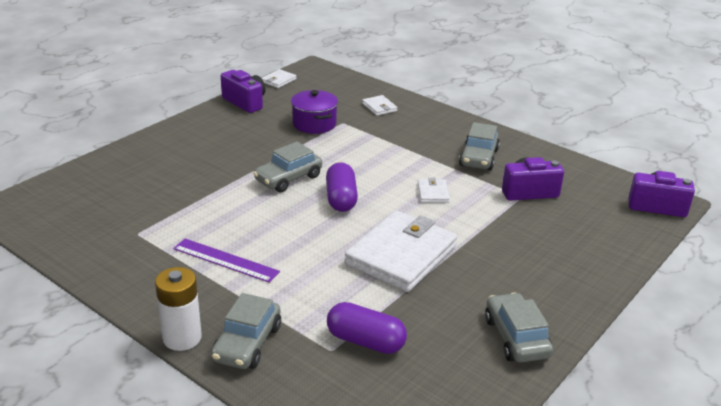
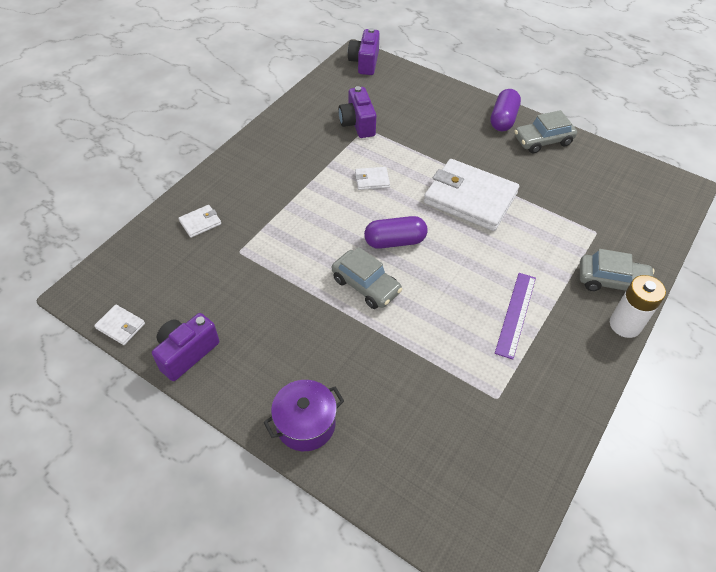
camera: 95 degrees left, 20 degrees up
(314, 124) = (243, 276): purple pot -> purple pot (305, 424)
(365, 341) = (579, 214): purple capsule -> purple capsule (503, 119)
(478, 158) = (304, 150): grey car -> none

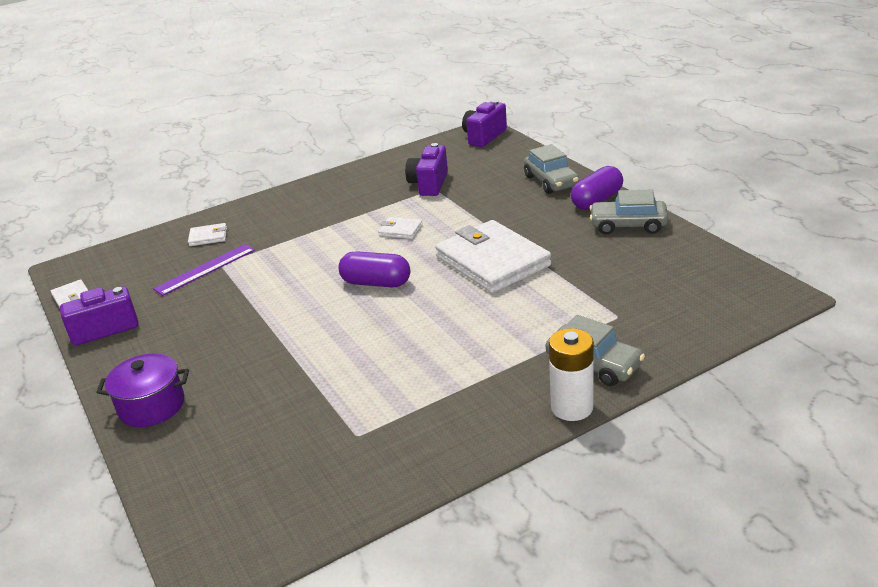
camera: 30 degrees right, 20 degrees down
(366, 285) = (312, 312): grey car -> grey car (551, 181)
(516, 314) = (448, 369): purple ruler -> purple ruler (205, 269)

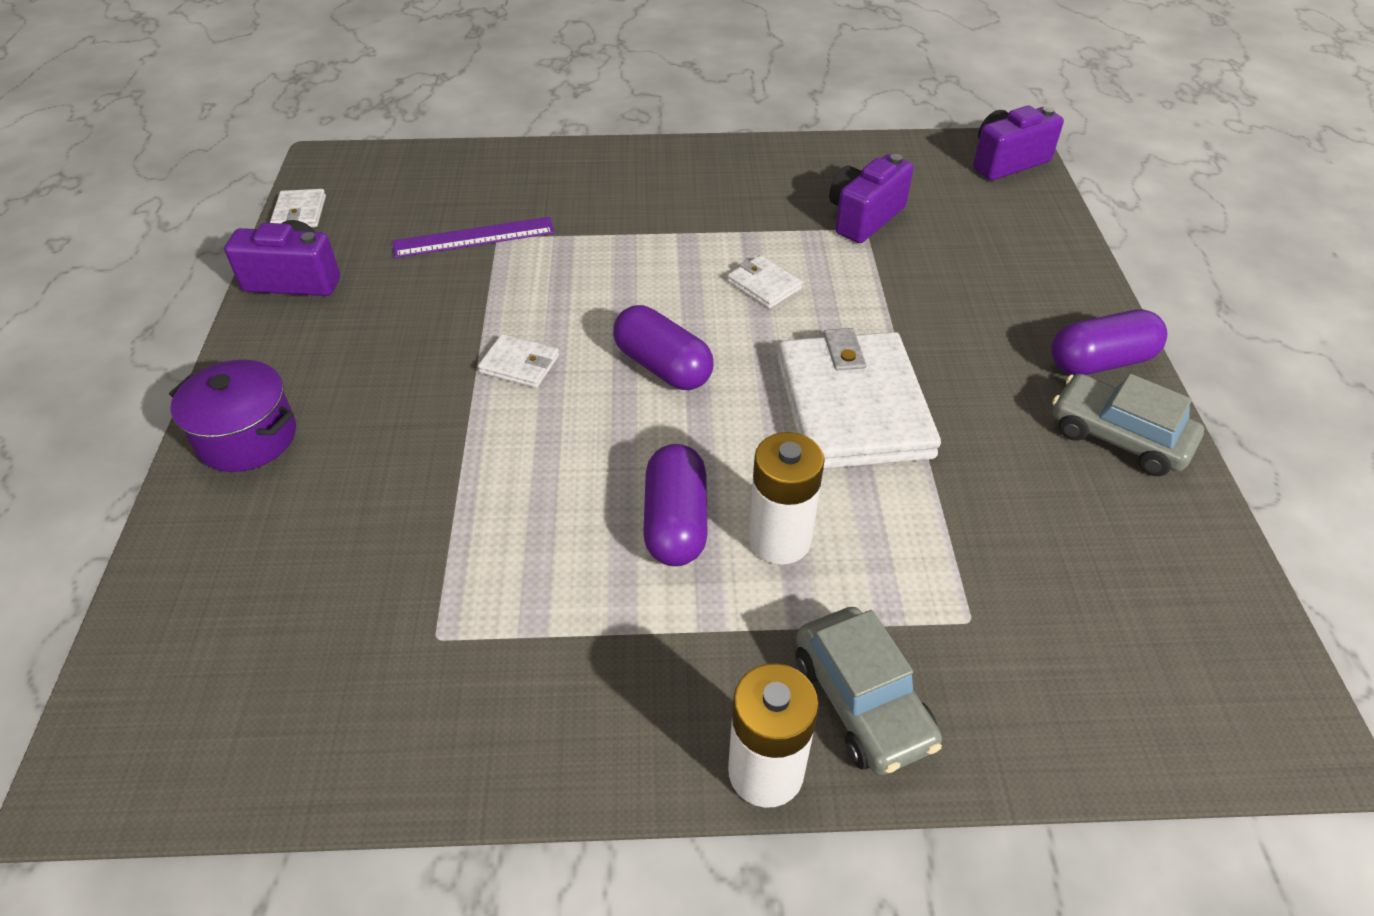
camera: 25 degrees right, 15 degrees up
(208, 237) = (517, 184): white wallet -> white wallet (519, 364)
(442, 340) = (675, 522): none -> purple capsule
(502, 325) = (779, 539): none -> white battery
(551, 181) = (1052, 291): grey car -> none

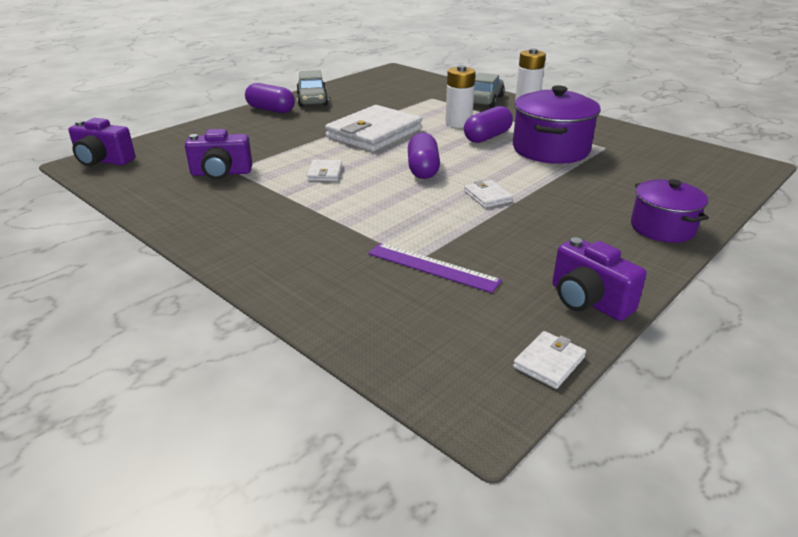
camera: 135 degrees left, 15 degrees down
(531, 554) = (550, 149): none -> purple pot

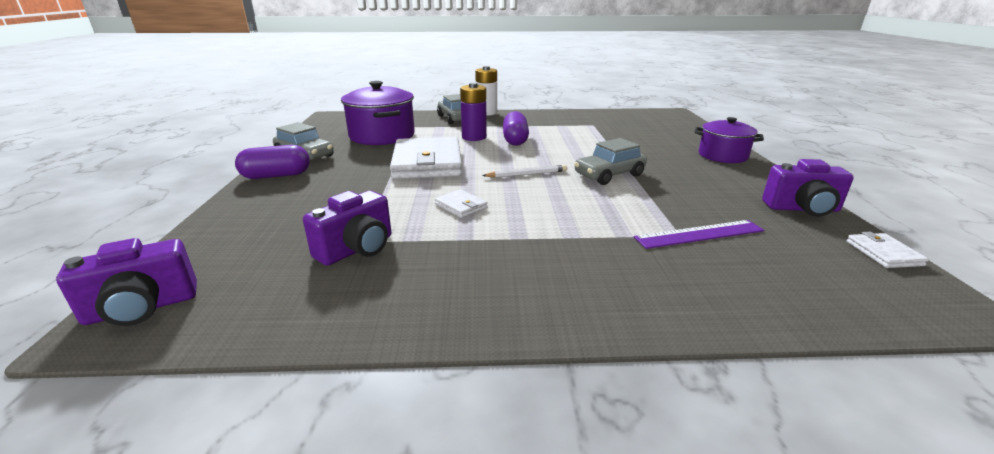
camera: 45 degrees left, 5 degrees down
(423, 169) = (527, 174): purple capsule -> white pencil
(458, 123) = (474, 137): white battery -> purple battery
(487, 196) = (609, 175): white wallet -> grey car
(550, 149) = (569, 135): purple pot -> purple pot (382, 136)

